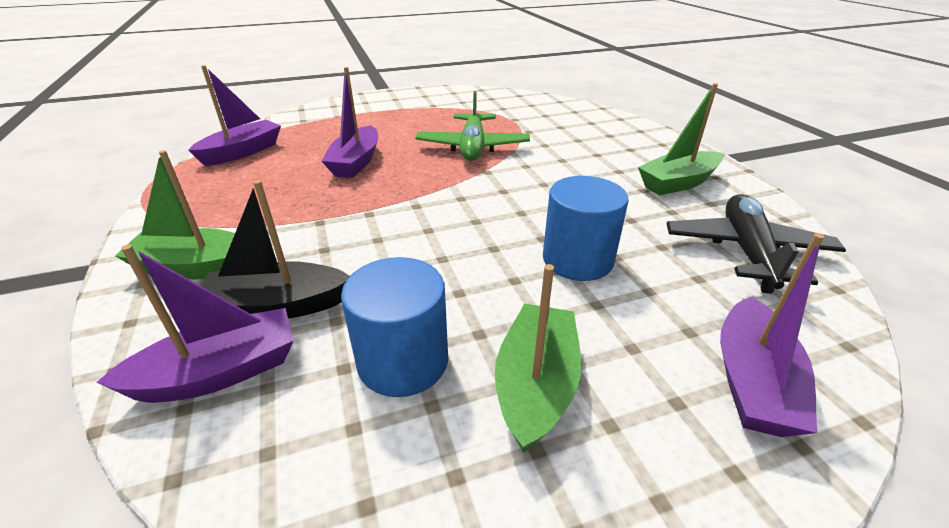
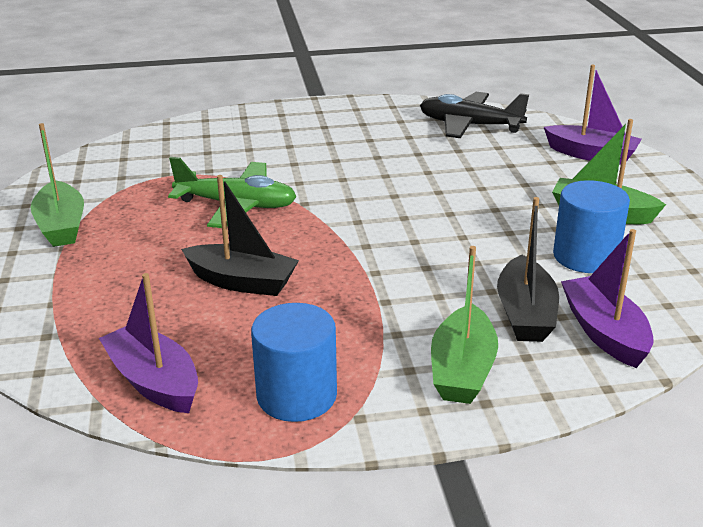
camera: 80 degrees left, 5 degrees down
(356, 162) = (242, 282): purple boat -> black boat
(577, 260) = (472, 182): blue cylinder -> blue cylinder (296, 395)
(678, 183) = (363, 124): green boat -> green boat (61, 226)

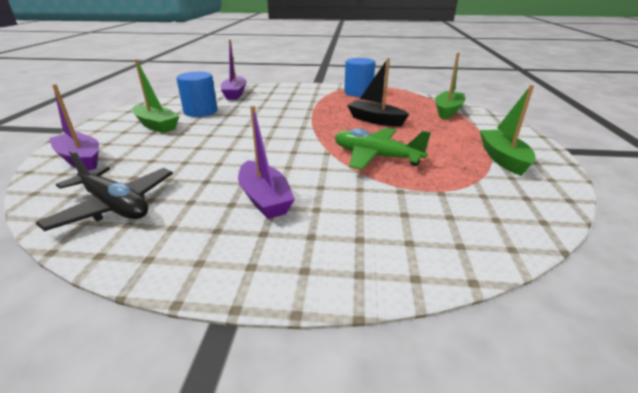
camera: 165 degrees left, 0 degrees up
(154, 381) = (411, 99): purple boat -> purple boat (264, 199)
(462, 370) = (297, 92): green boat -> green boat (447, 111)
(525, 314) = (256, 100): black boat -> none

